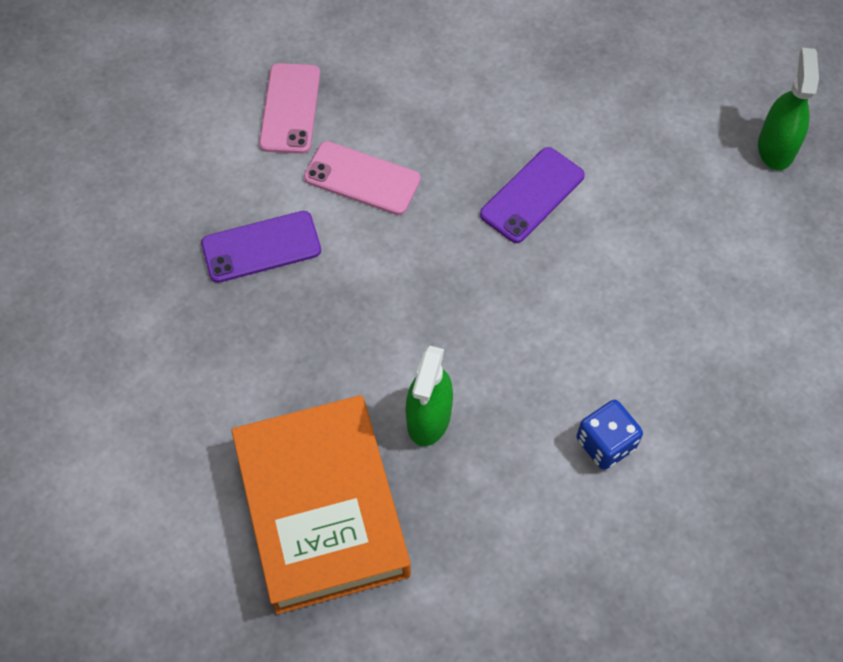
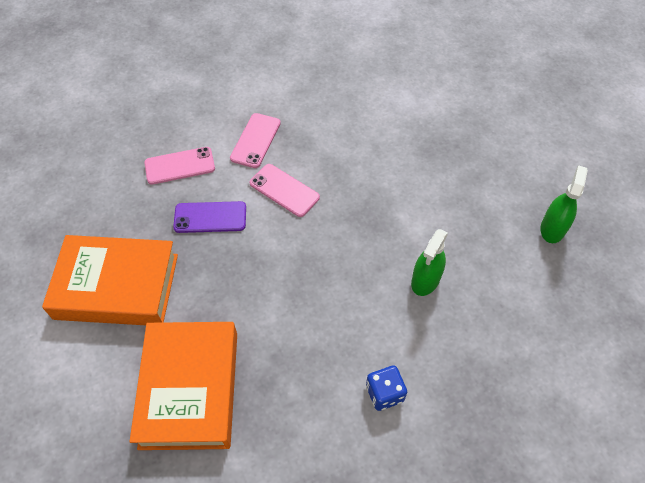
camera: 15 degrees right, 5 degrees down
(154, 387) = (117, 286): none -> orange book
(183, 176) = (180, 166): none -> pink phone
(429, 417) = (276, 347): green spray bottle -> green spray bottle (425, 280)
(532, 195) = (386, 223): purple phone -> none

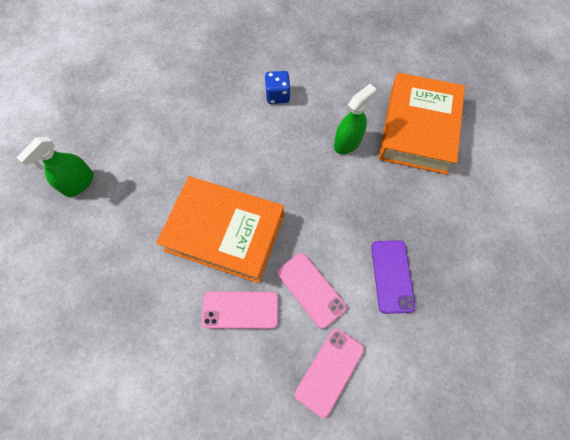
camera: 165 degrees left, 10 degrees up
(117, 286) = (481, 224): orange book -> orange book (225, 233)
(180, 166) = (422, 355): pink phone -> pink phone (240, 310)
(210, 217) = (392, 276): purple phone -> purple phone turned 75 degrees clockwise
(425, 280) = (212, 165): green spray bottle -> green spray bottle (347, 142)

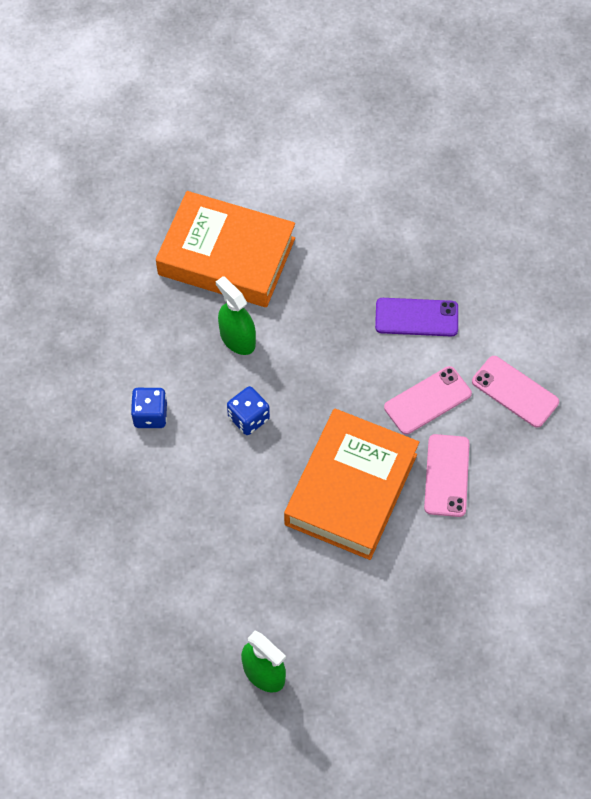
camera: 85 degrees left, 5 degrees down
(281, 156) = (248, 418): none -> blue dice

